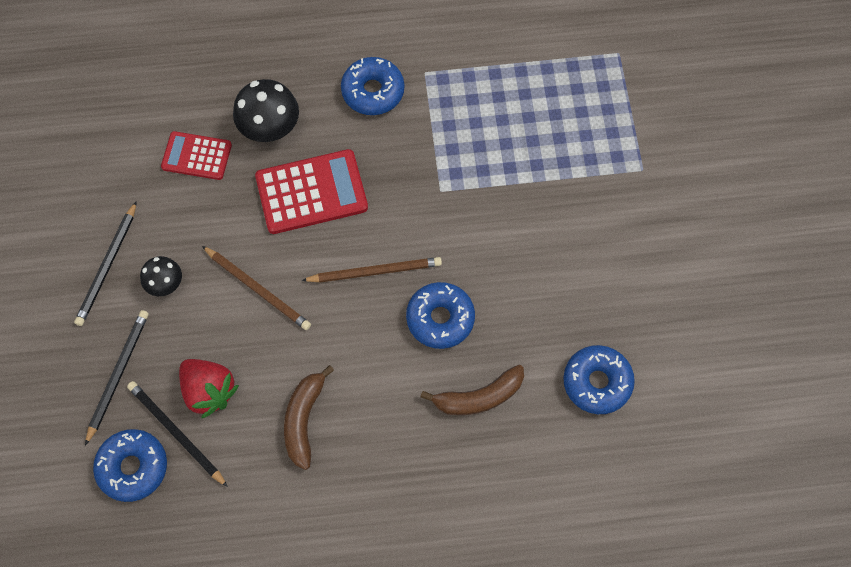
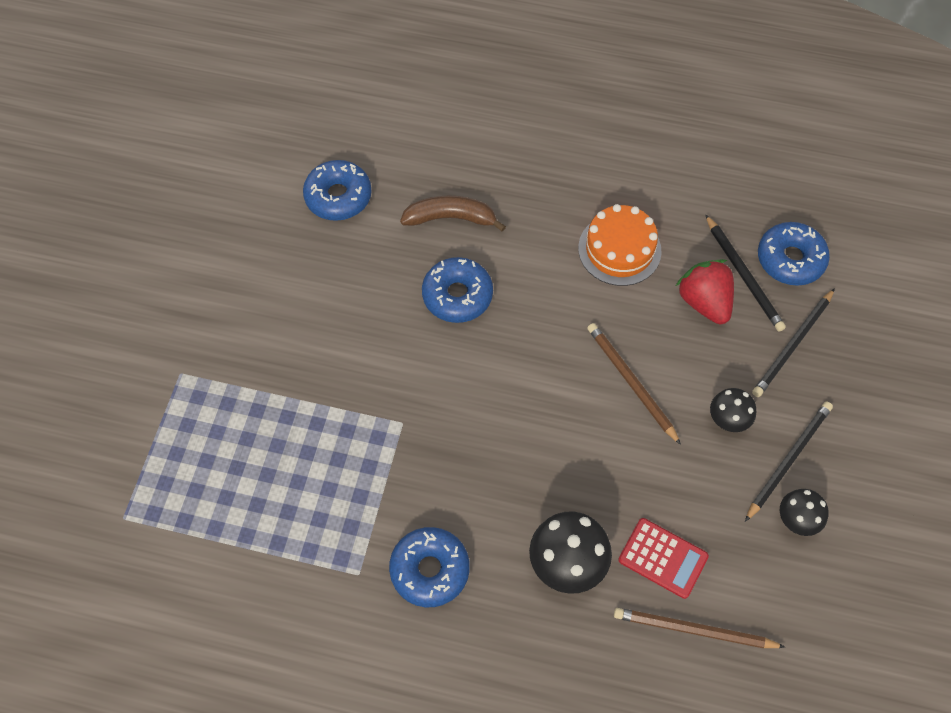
camera: 160 degrees left, 5 degrees down
(94, 219) = (797, 520): none -> black mushroom
(304, 420) = (619, 249): brown banana -> orange cake
(311, 192) = (543, 468): red calculator -> none
(375, 271) = (504, 361): brown pencil -> brown pencil (693, 630)

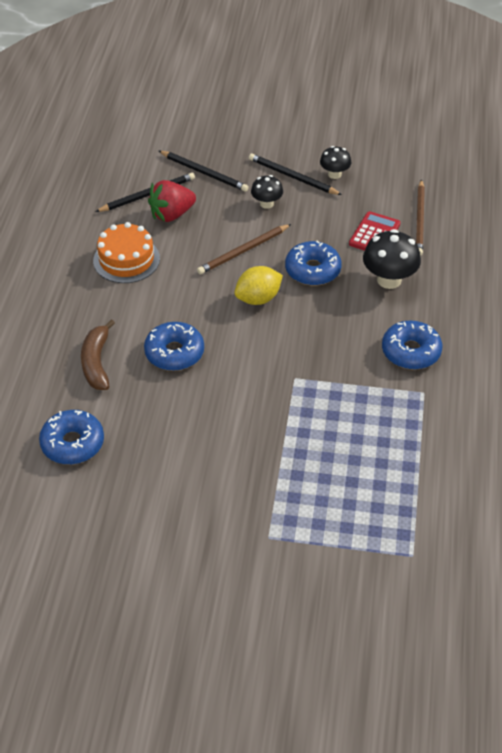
camera: 95 degrees left, 15 degrees down
(541, 393) = (258, 299): none -> yellow lemon
(790, 259) = (133, 172): blue donut -> blue donut (312, 270)

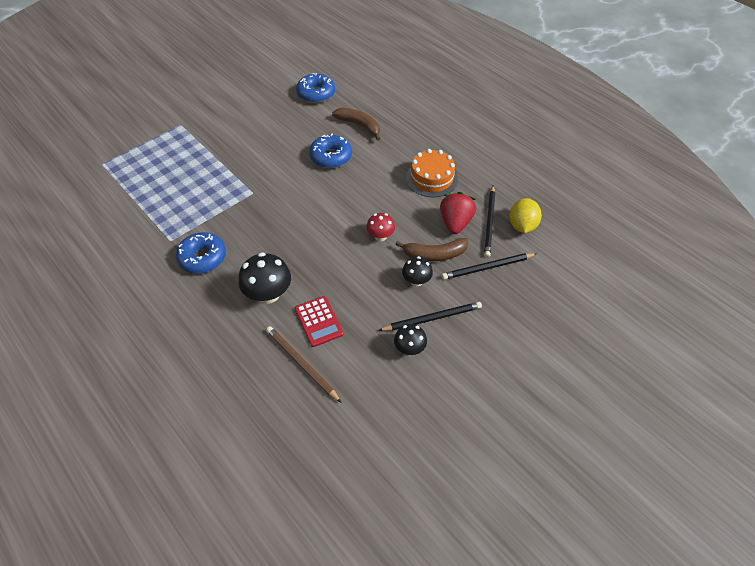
camera: 130 degrees right, 5 degrees up
(225, 208) = (434, 254): none -> brown banana
(243, 251) = (380, 236): brown pencil -> red mushroom
(258, 299) = (330, 216): yellow lemon -> yellow lemon (522, 226)
(312, 270) = (323, 260): blue donut -> none

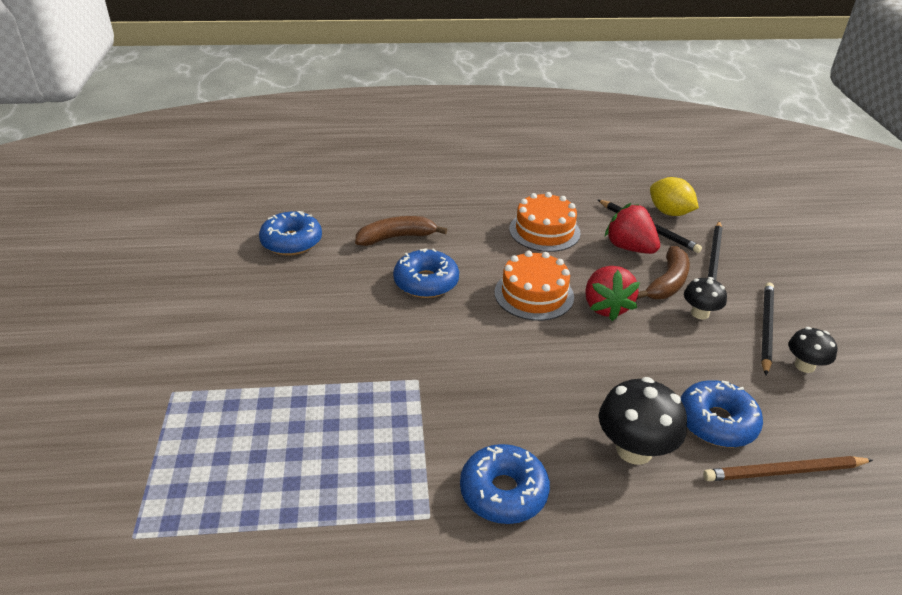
camera: 55 degrees left, 15 degrees down
(318, 321) = (716, 422): red calculator -> blue donut
(362, 202) = (534, 294): none -> orange cake
(380, 236) = (606, 307): red mushroom -> red strawberry

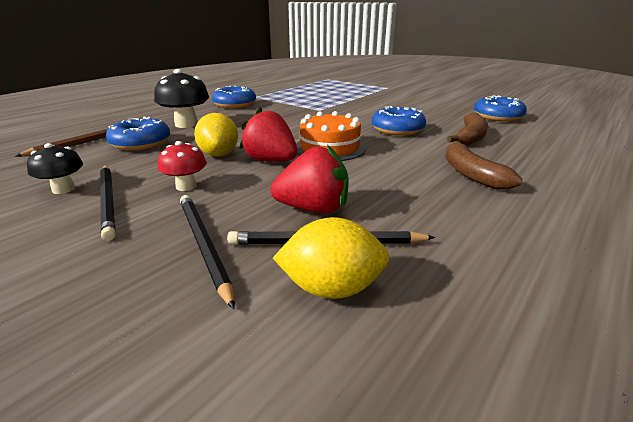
camera: 135 degrees right, 10 degrees down
(544, 231) = (408, 184): orange cake -> none
(643, 344) = (219, 154): none -> yellow lemon
(667, 283) = (238, 196): brown banana -> brown banana (471, 174)
(700, 313) = (186, 186): black mushroom -> red mushroom

